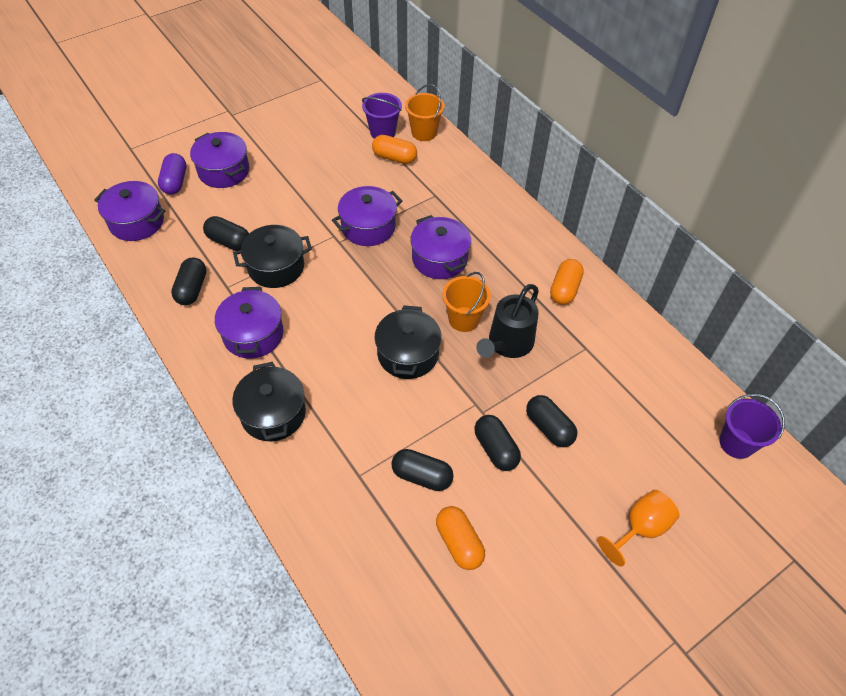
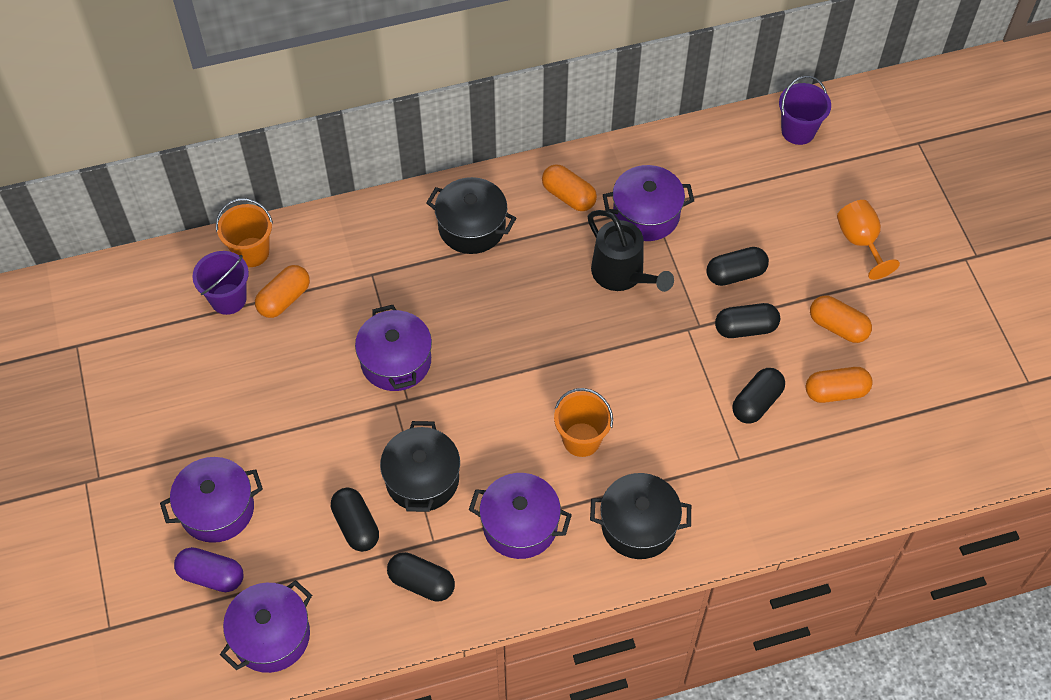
camera: 70 degrees left, 5 degrees up
(229, 242) = (356, 526): black capsule -> black capsule turned 75 degrees counterclockwise
(408, 354) = (603, 373): black pot -> black pot (472, 227)
(439, 259) = (478, 301): purple pot -> purple pot (646, 214)
(464, 319) = (575, 304): orange bucket -> orange bucket (581, 439)
(532, 528) = (838, 327): none -> orange capsule

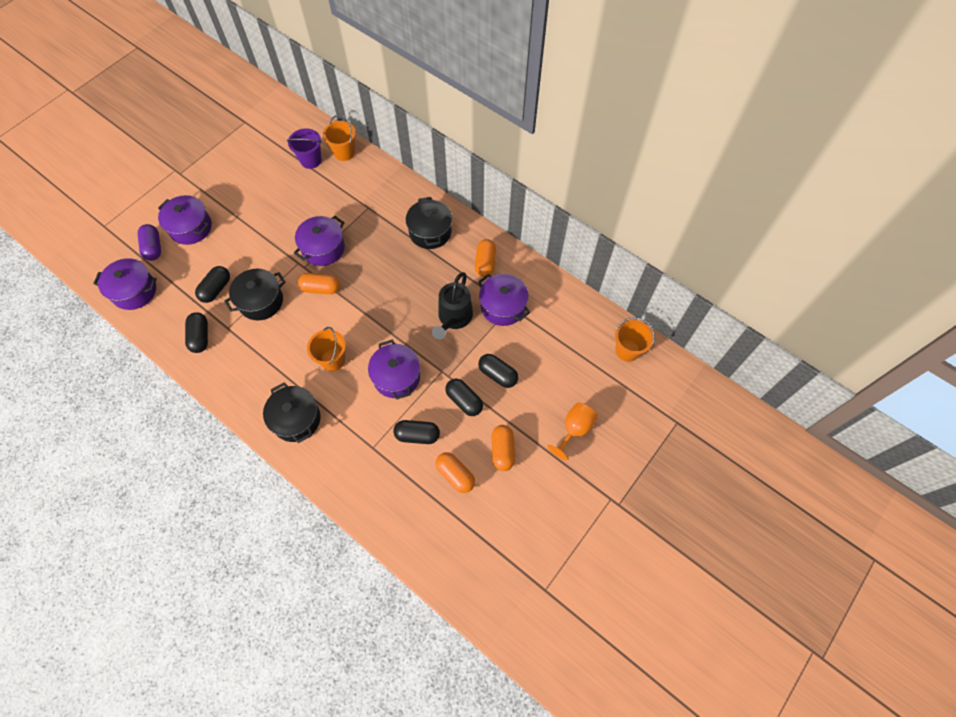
camera: 55 degrees right, 5 degrees up
(284, 299) = (327, 181): orange capsule -> orange capsule (321, 288)
(520, 525) = (261, 361): purple pot -> purple pot (396, 377)
(798, 131) = (627, 350): purple bucket -> orange bucket

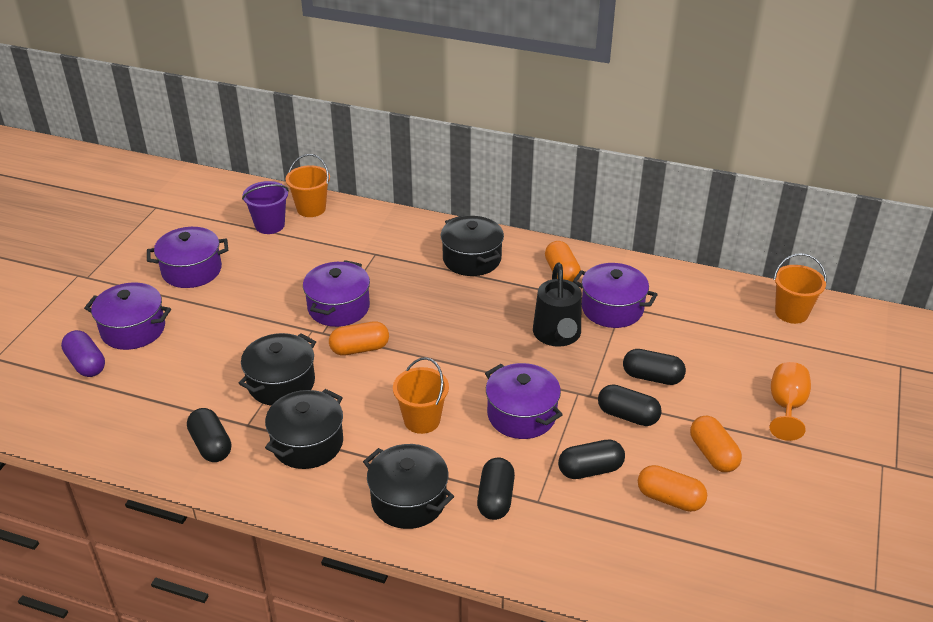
camera: 20 degrees left, 25 degrees down
(134, 291) = (80, 419): purple pot -> purple pot (192, 270)
(216, 289) = (207, 386): black capsule -> black capsule (495, 499)
(256, 354) = (307, 443): none -> black pot

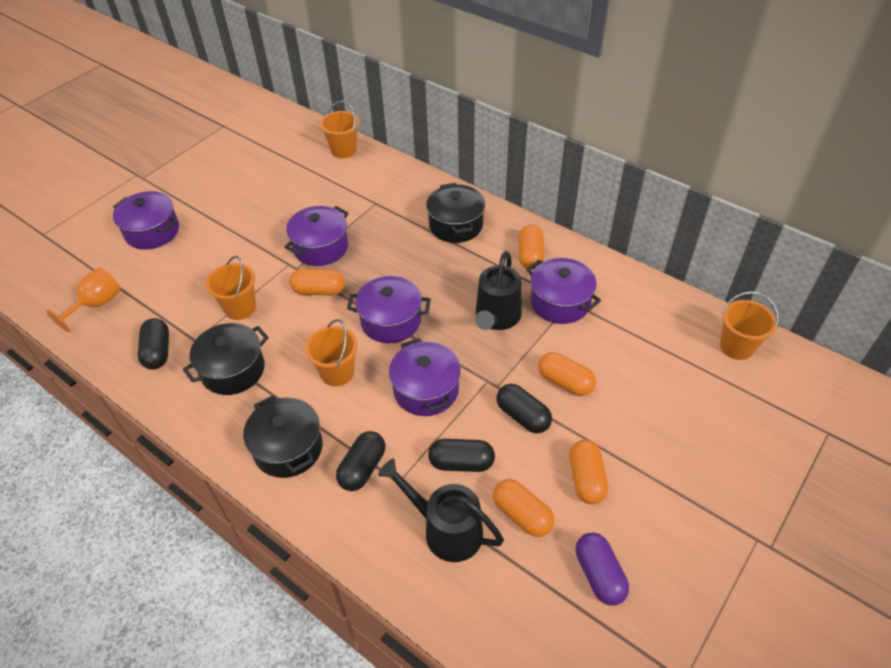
camera: 20 degrees right, 10 degrees up
(86, 364) = (103, 254): purple capsule -> purple capsule (599, 574)
(192, 270) = (222, 188): purple pot -> purple pot (391, 321)
(270, 225) = (303, 159): purple bucket -> none
(281, 383) = (240, 308): black pot -> orange bucket
(605, 530) = (445, 529): none -> black watering can
(652, 377) = (565, 382): black capsule -> orange capsule
(786, 407) = (684, 447): orange goblet -> orange goblet (97, 304)

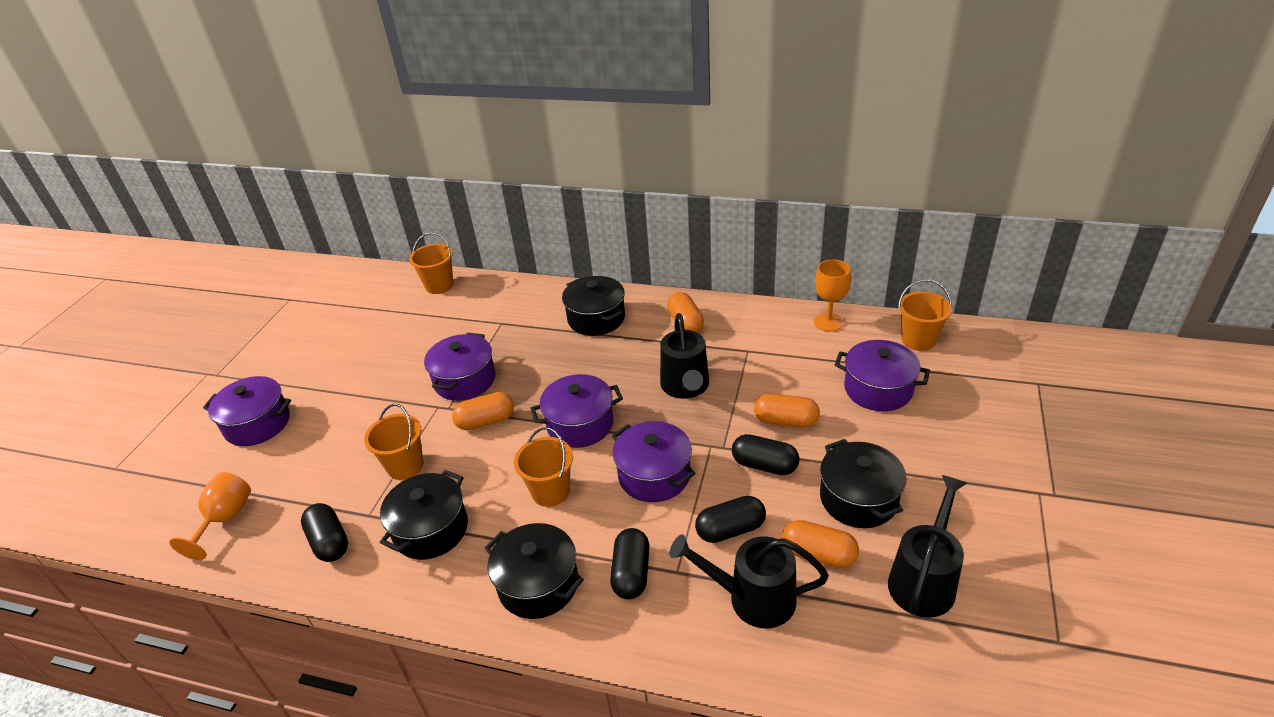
camera: 20 degrees left, 10 degrees down
(560, 302) = (738, 354): purple pot -> purple pot (878, 389)
(586, 479) = (858, 499): orange capsule -> black pot
(599, 574) = (924, 579): purple capsule -> black watering can
(661, 299) = (828, 322): none -> orange goblet

